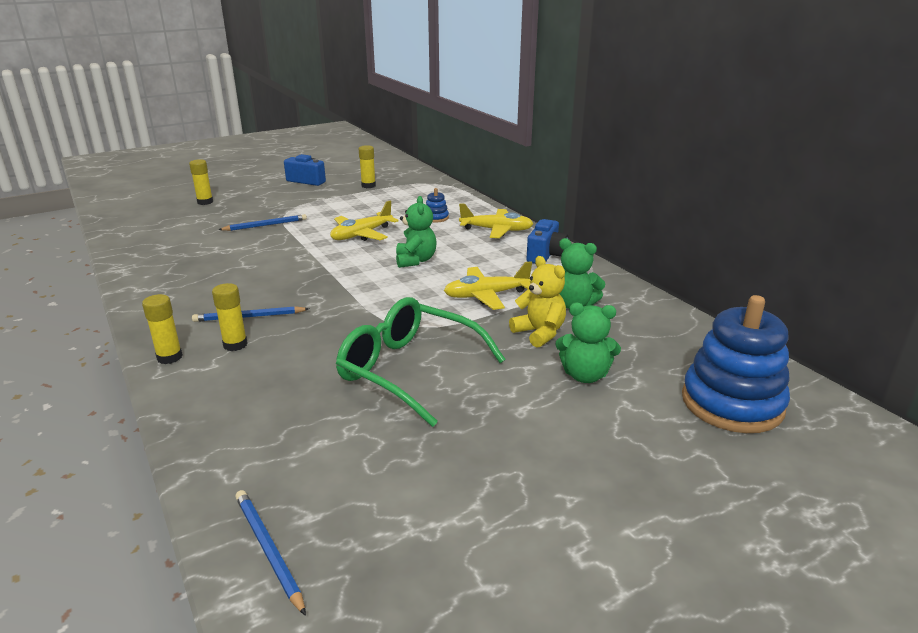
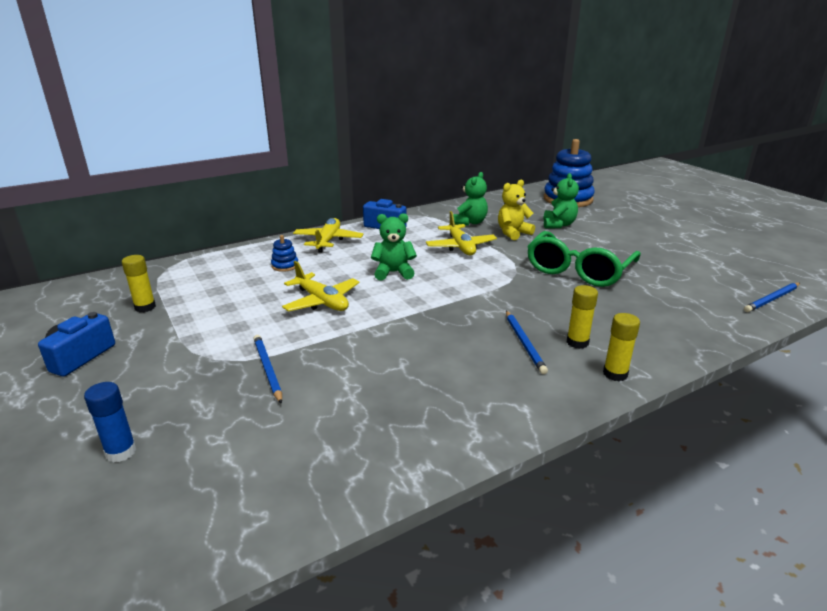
camera: 90 degrees left, 0 degrees up
(205, 202) = (121, 452): yellow glue stick -> blue glue stick

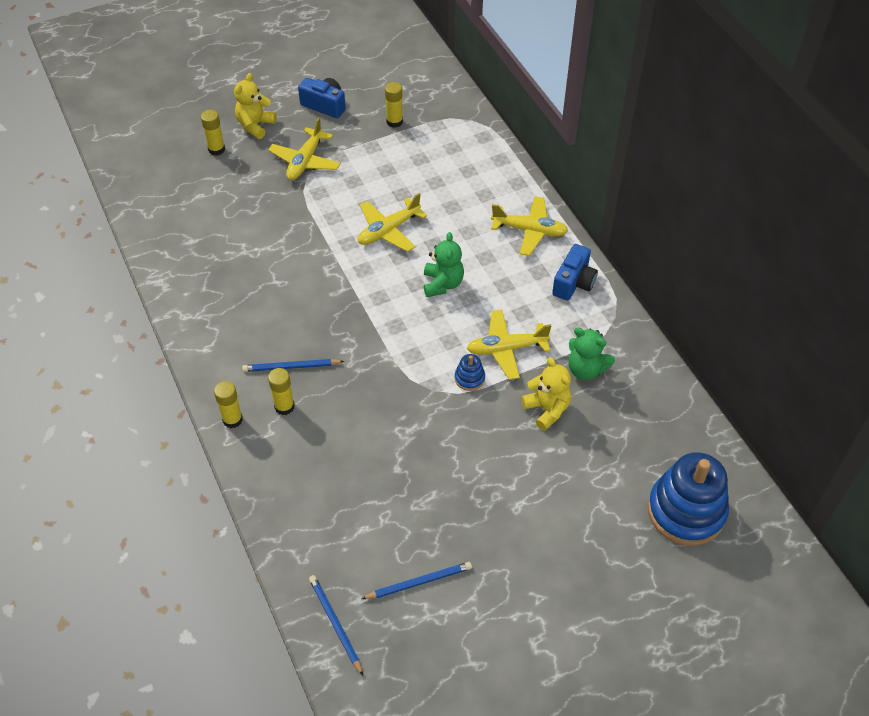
camera: 95 degrees right, 25 degrees up
(84, 416) = (255, 125): none -> yellow teddy bear
(121, 452) = (216, 149): blue glue stick -> yellow glue stick
(188, 363) = (305, 161): none -> yellow plane
(267, 369) = (288, 204): blue pencil -> blue pencil (419, 582)
(285, 266) = (467, 200): blue stacking toy -> blue stacking toy (469, 378)
(558, 225) = (575, 469): green teddy bear -> none
(578, 270) = (431, 451): green glasses -> none

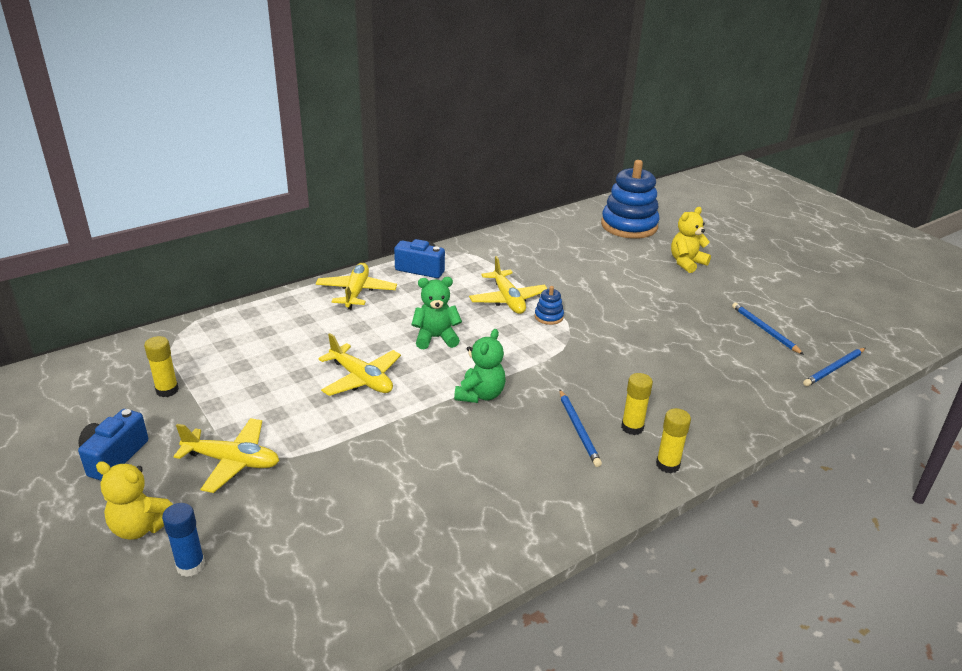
camera: 100 degrees left, 20 degrees down
(216, 149) = (190, 565): yellow glue stick -> blue glue stick
(547, 409) = (566, 279): yellow teddy bear -> yellow teddy bear (686, 263)
(586, 369) = (517, 262): green teddy bear -> green teddy bear (480, 395)

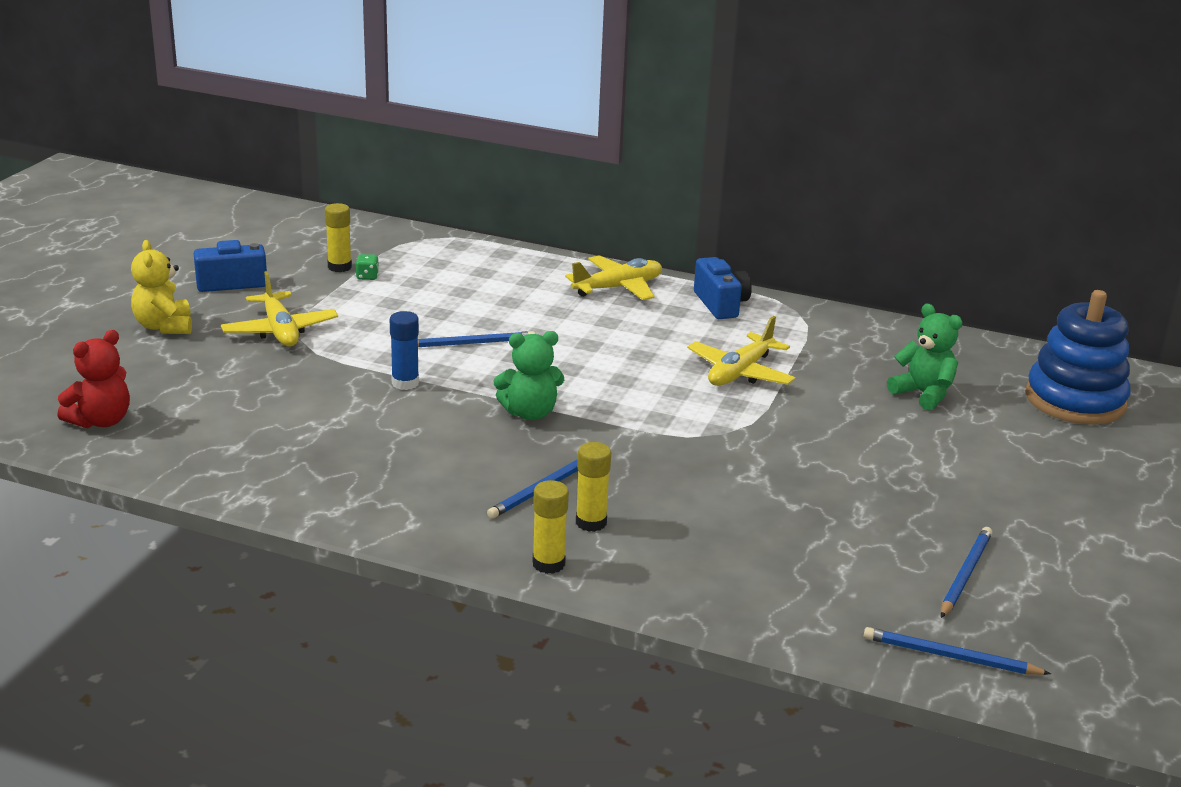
camera: 55 degrees right, 5 degrees down
(190, 565) = (142, 363): blue glue stick -> blue glue stick (405, 383)
(202, 383) = (367, 277): none -> green dice
(267, 631) = (101, 421): none -> red teddy bear
(361, 379) = (471, 343): yellow plane -> blue pencil
(436, 338) = (597, 356): green teddy bear -> green teddy bear (923, 394)
(548, 317) = (743, 408): blue stacking toy -> none
(686, 263) = (1049, 470): yellow teddy bear -> none

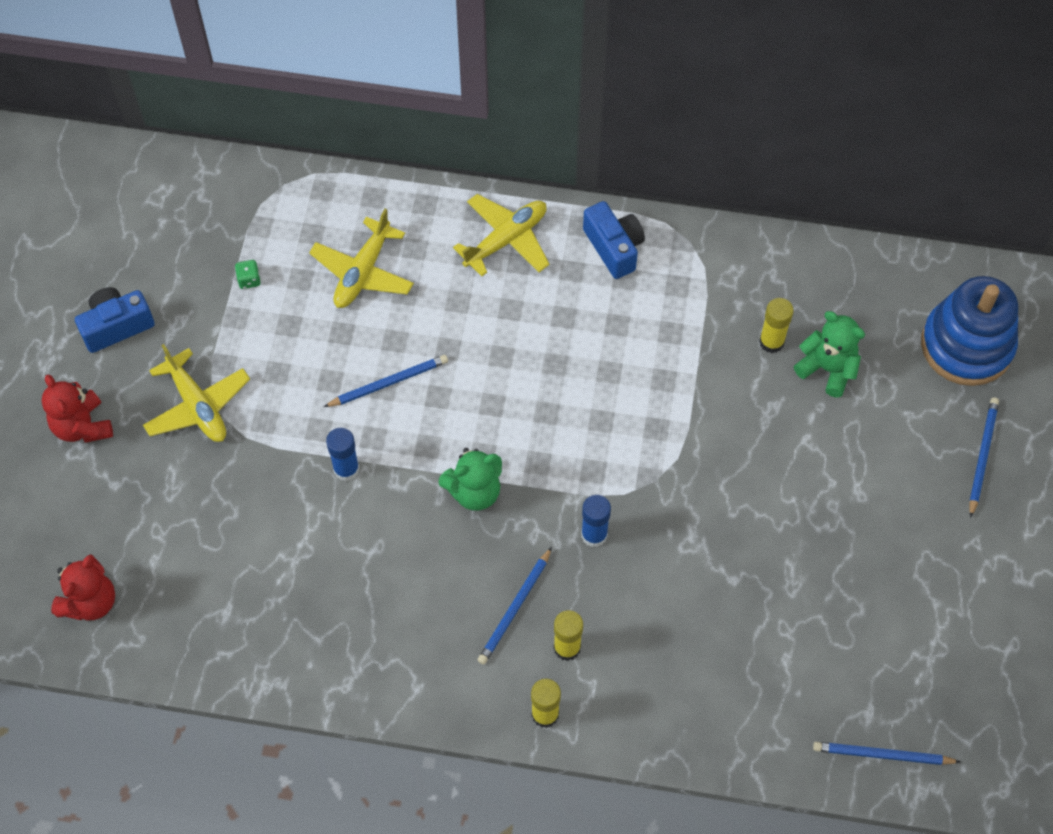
camera: 10 degrees left, 35 degrees up
(164, 327) = (82, 426): yellow teddy bear -> red teddy bear
(339, 267) = (215, 267): yellow glue stick -> yellow glue stick (771, 342)
(647, 456) = (594, 535): none -> blue glue stick
(740, 372) = (653, 372): yellow plane -> yellow plane (363, 272)
(965, 574) = (886, 643): blue pencil -> blue pencil (982, 456)

